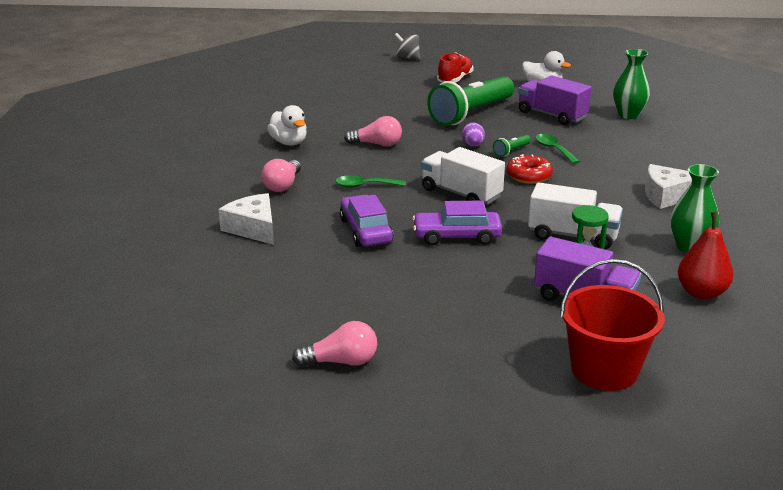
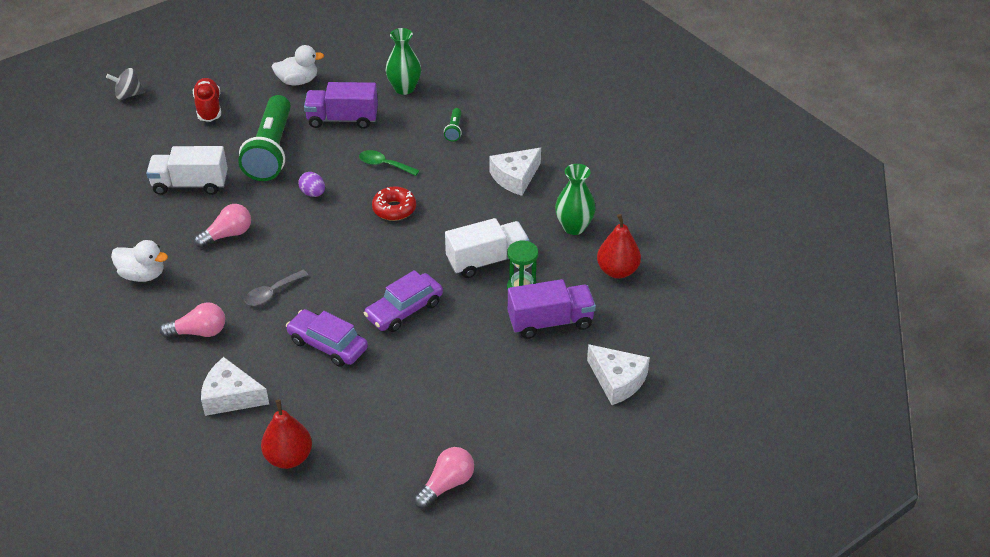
camera: 40 degrees left, 15 degrees up
(242, 281) = (289, 457): none -> red pear
(283, 185) = (199, 332): pink light bulb -> pink light bulb turned 75 degrees counterclockwise
(365, 186) = (272, 293): green spoon -> grey spoon
(461, 194) = (361, 259): white truck -> white truck (190, 184)
(511, 151) = (352, 184): green flashlight -> green flashlight (454, 130)
(604, 370) = (617, 380): red bucket -> white cheese

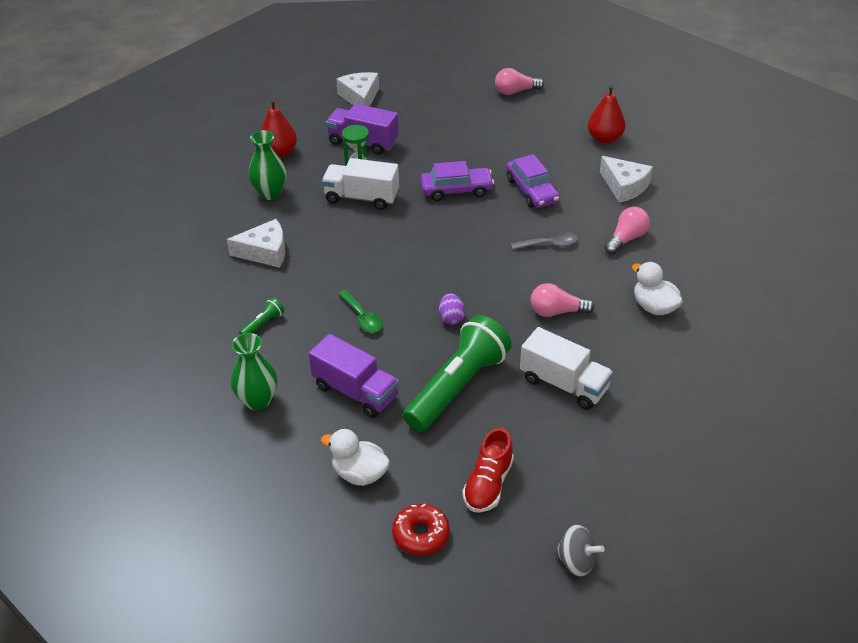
camera: 145 degrees left, 0 degrees up
(199, 332) = (626, 239): pink light bulb -> pink light bulb turned 105 degrees clockwise
(394, 209) = (393, 270): red donut -> red donut (421, 534)

